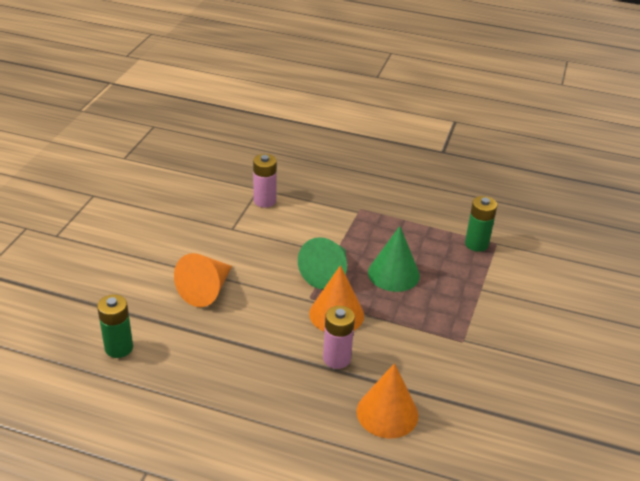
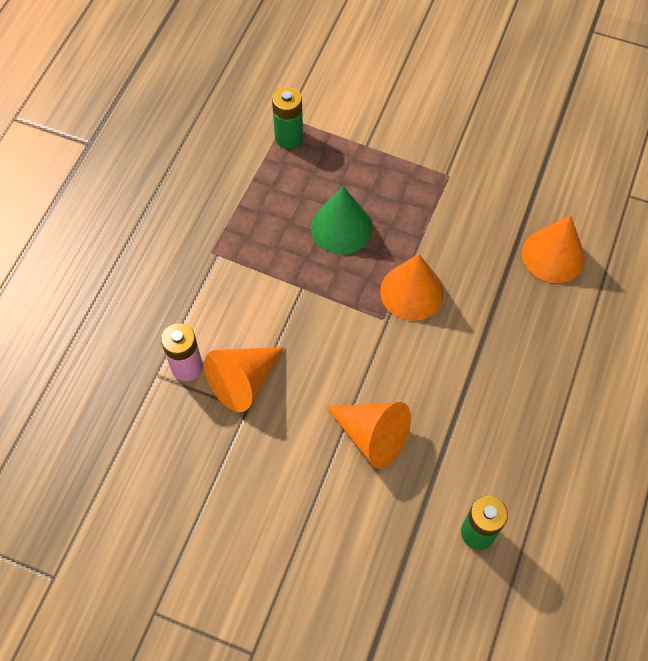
camera: 85 degrees left, 25 degrees up
(253, 226) = (244, 381): none -> orange cone
(327, 273) = (340, 298): green cone -> none
(336, 358) = (481, 296): pink battery -> none

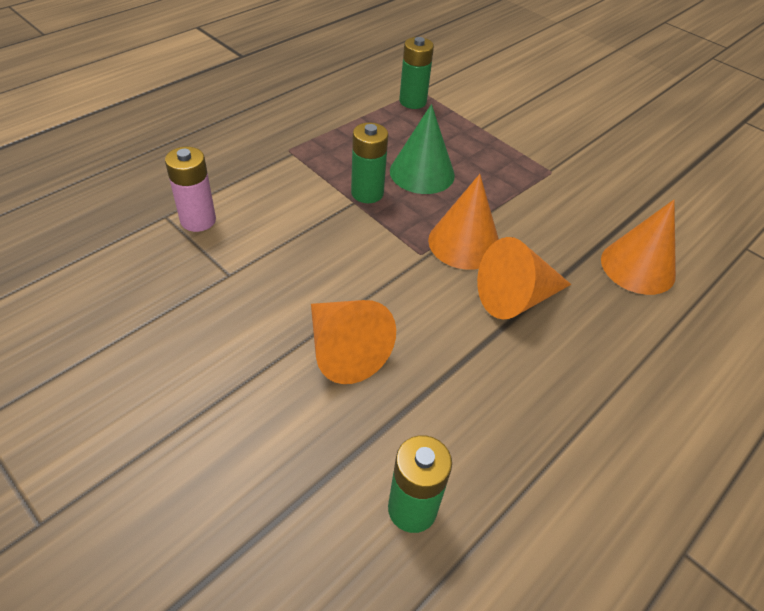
camera: 20 degrees right, 15 degrees down
(244, 381) = (243, 251): orange cone -> orange cone (516, 298)
(308, 273) = (367, 193): none -> green battery

